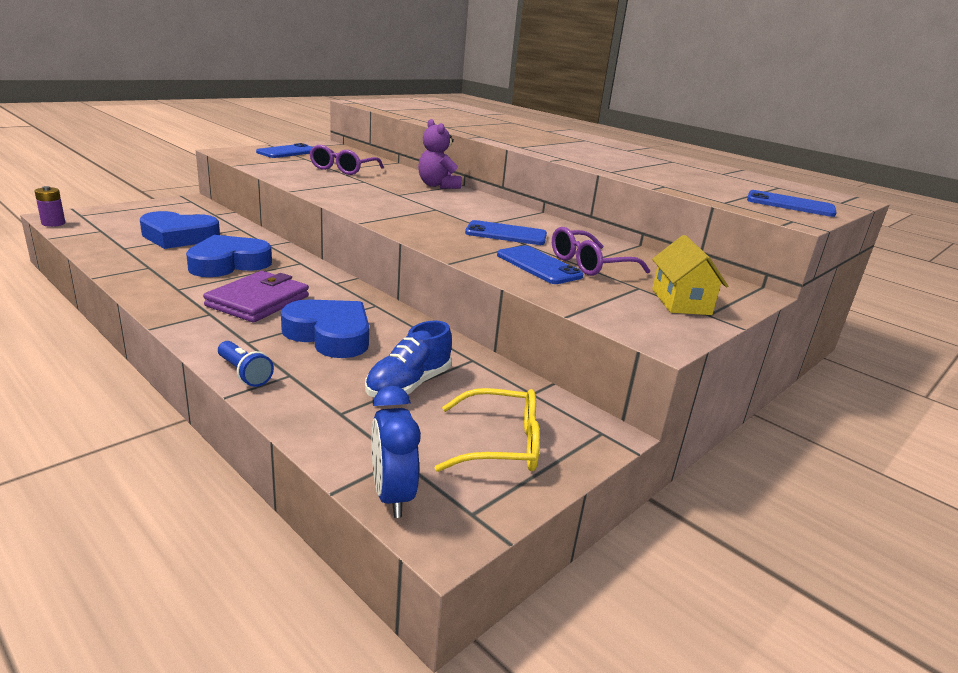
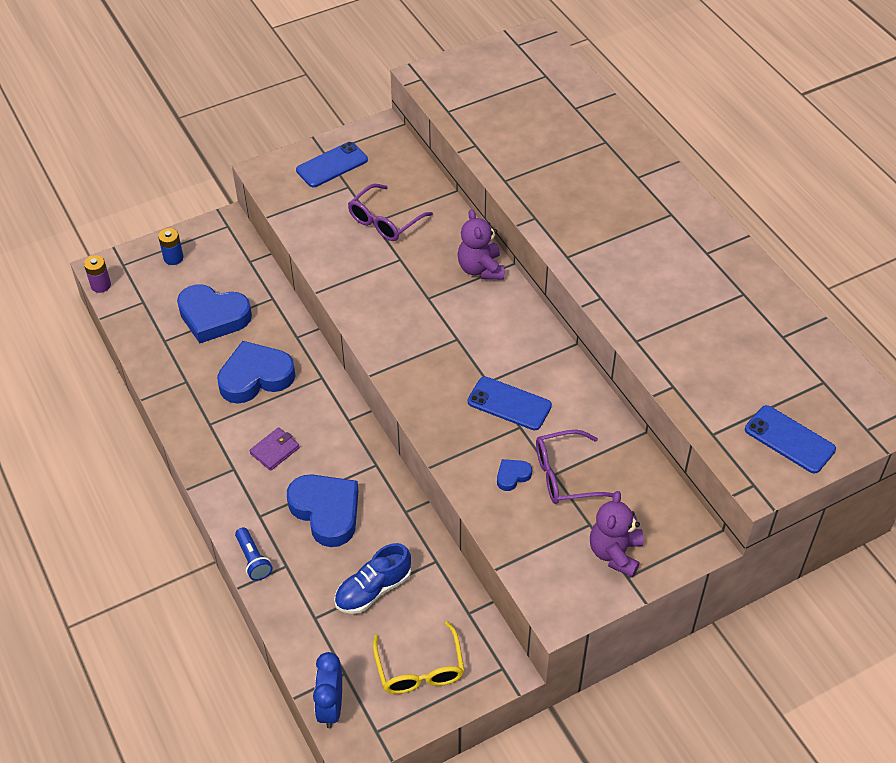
camera: 20 degrees right, 25 degrees up
(136, 212) = (173, 258): none -> blue battery
(258, 301) = (275, 450): purple wallet -> purple wallet, size x0.56
(501, 444) = (420, 669): yellow glasses -> yellow glasses turned 60 degrees clockwise
(538, 266) = (512, 476): blue phone -> blue heart
(681, 302) = (615, 553): yellow house -> purple teddy bear

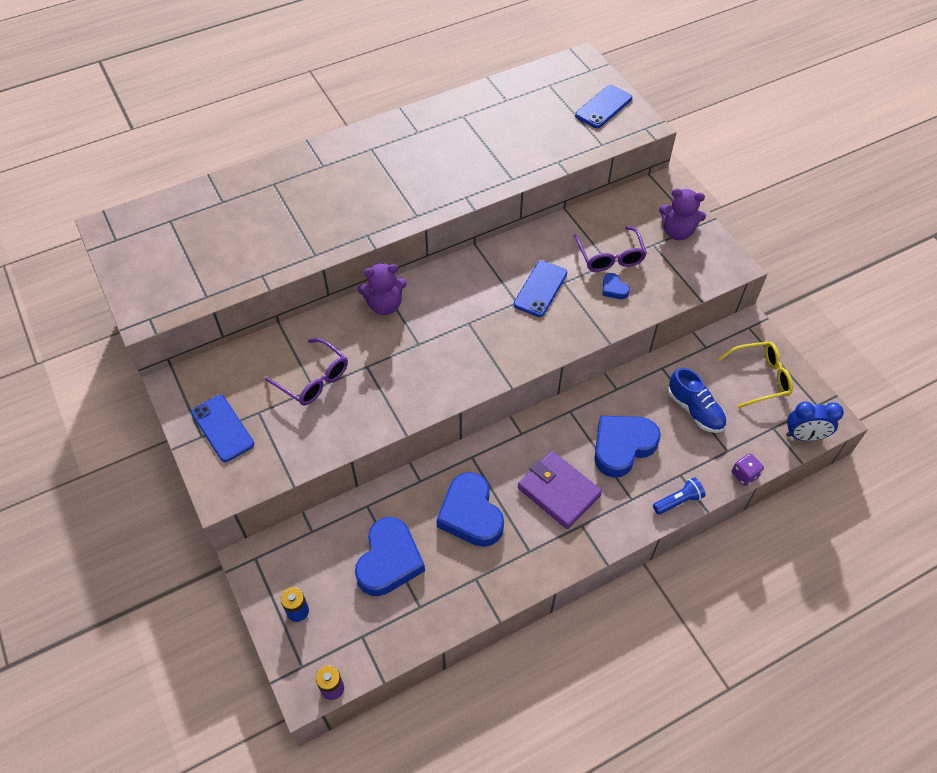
camera: 90 degrees left, 5 degrees up
(275, 450) = (558, 491): purple wallet -> purple wallet, size x1.80
(281, 631) = (744, 475): none -> purple dice

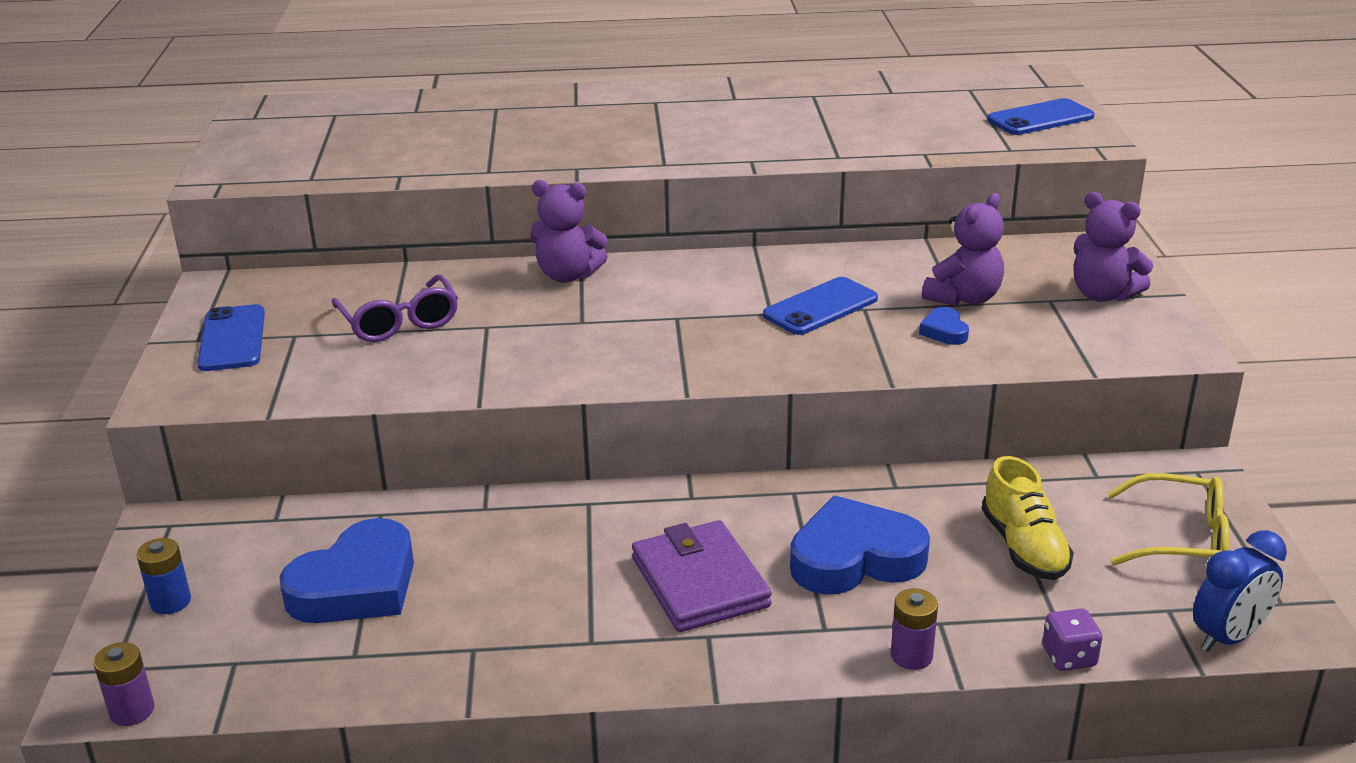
camera: 25 degrees right, 25 degrees down
(471, 514) = (531, 568): blue heart -> none
(610, 257) = (964, 298): purple glasses -> purple teddy bear
(678, 501) = (911, 656): blue flashlight -> purple battery
(695, 410) = (1023, 547): blue shoe -> yellow shoe
(804, 436) = (1228, 637): blue clock -> blue clock turned 60 degrees counterclockwise

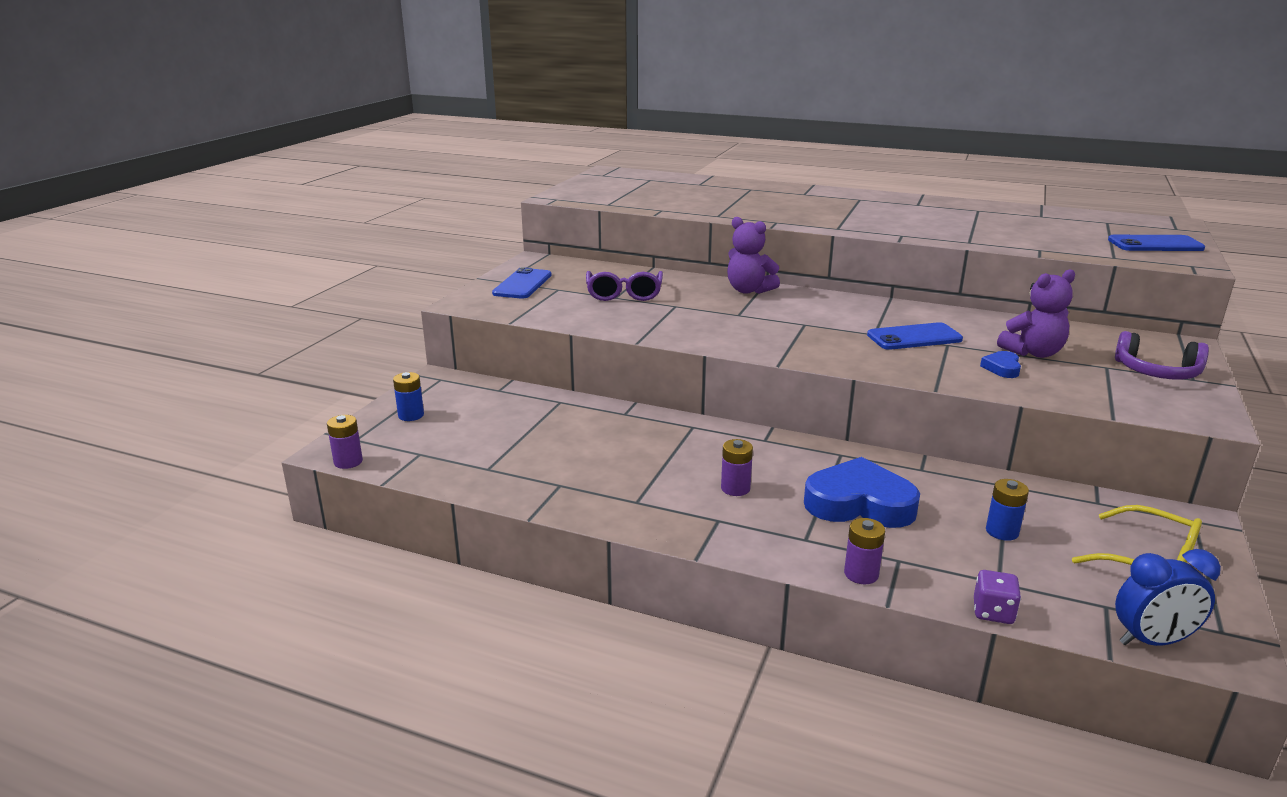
camera: 25 degrees right, 5 degrees down
(356, 585) = (518, 434): blue heart -> none
(700, 582) = (735, 488): purple wallet -> purple battery
(1023, 547) = (1002, 531): yellow shoe -> blue battery
(1102, 295) = (1156, 372): purple teddy bear -> purple headphones

